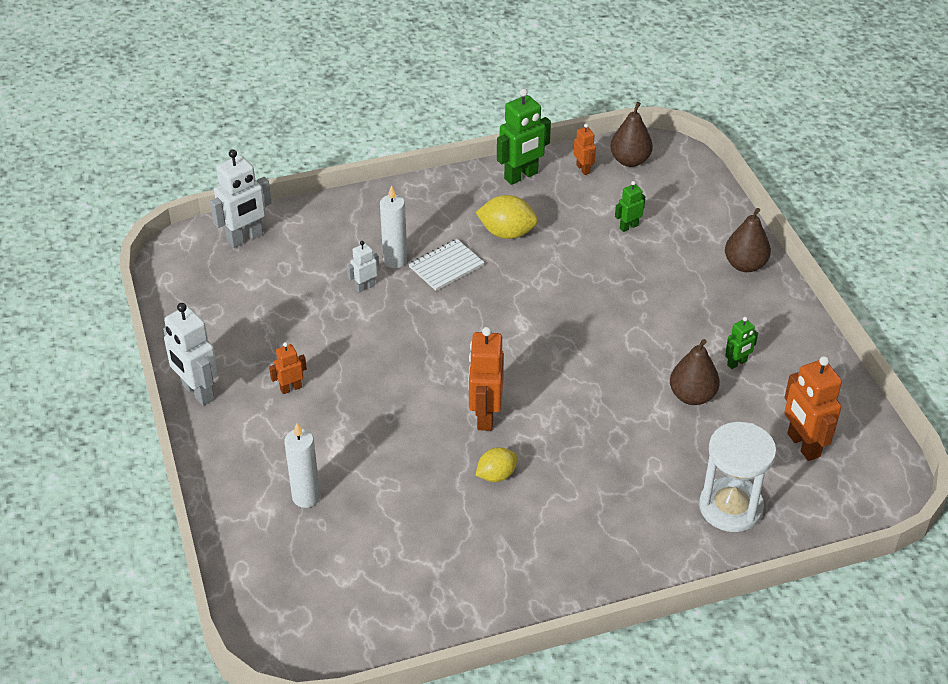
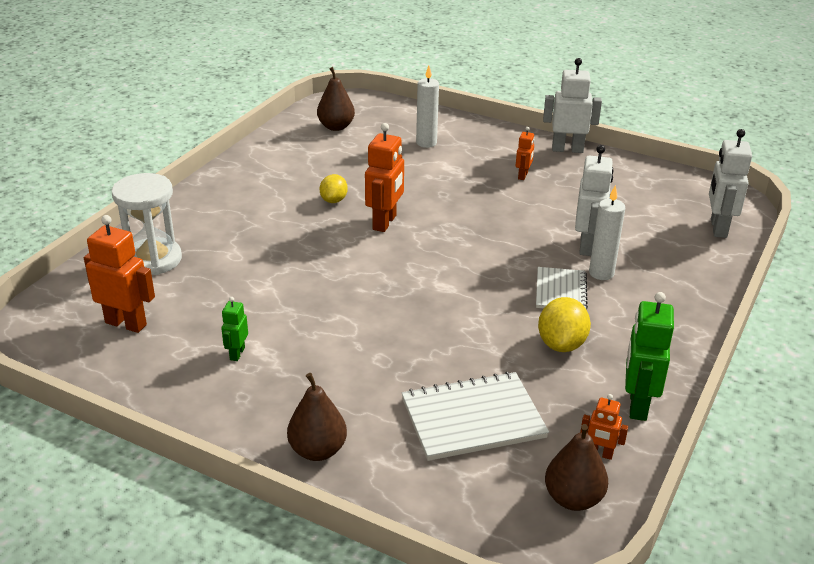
camera: 135 degrees right, 10 degrees down
(365, 287) = (587, 246): white robot -> white robot, size x1.87
(485, 416) = (385, 222): orange robot -> orange robot turned 60 degrees clockwise
(507, 233) = (561, 344): yellow lemon -> yellow lemon turned 45 degrees counterclockwise
(628, 226) = (473, 418): green robot -> white notebook
(692, 396) = (251, 310): brown pear -> brown pear (336, 127)

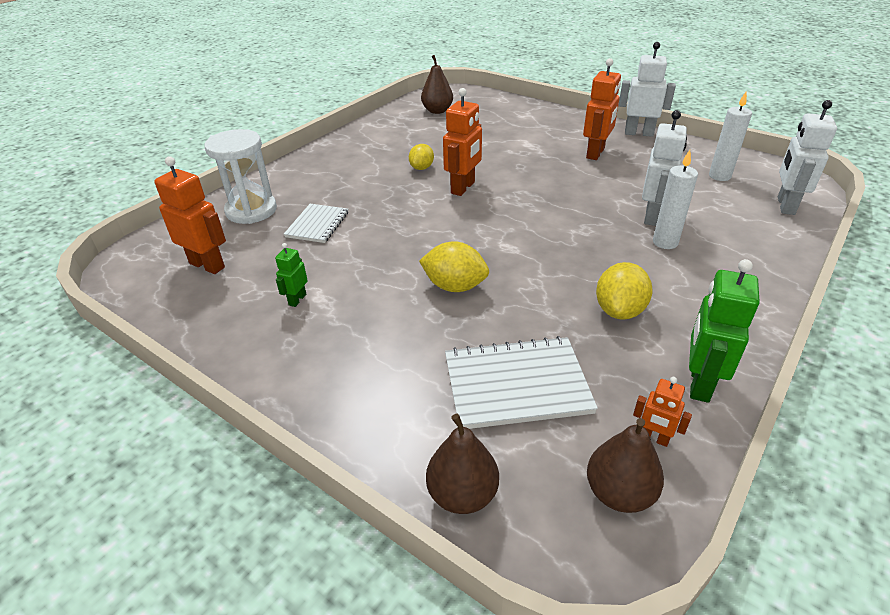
camera: 10 degrees right, 5 degrees up
(317, 450) = (347, 407): brown pear -> brown pear (462, 494)
(397, 330) = (454, 286): none -> yellow lemon
(426, 143) = (512, 125): white candle -> white candle (719, 176)
(523, 176) = (595, 153): orange robot -> orange robot, size x1.87
(560, 291) = (622, 257): white notebook -> white notebook (317, 224)

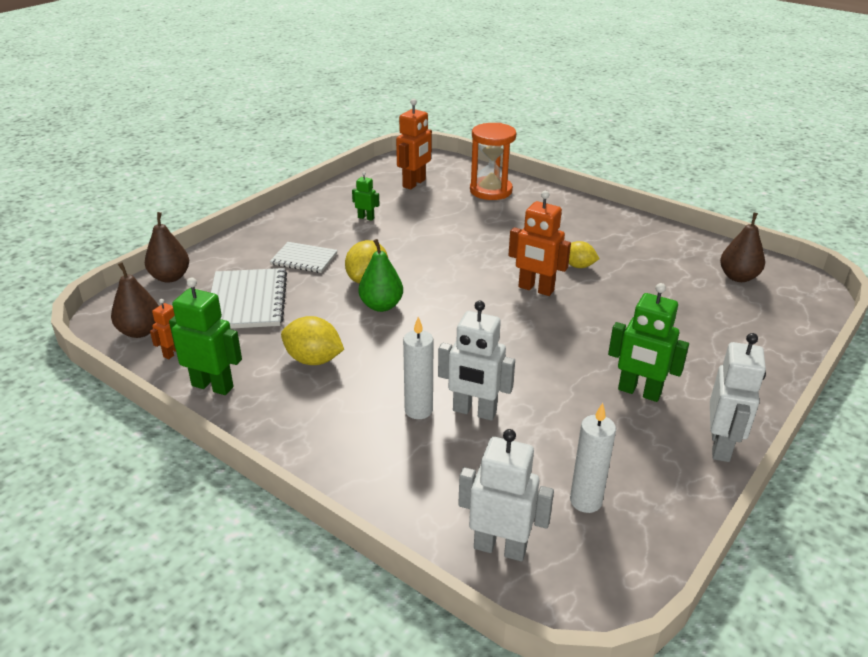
camera: 90 degrees right, 5 degrees down
(251, 210) = (491, 191): white hourglass -> orange hourglass
(317, 224) = (467, 219): white notebook -> white notebook (304, 259)
(507, 273) = (381, 306): none -> green pear
(595, 153) = (639, 392): orange robot -> green robot

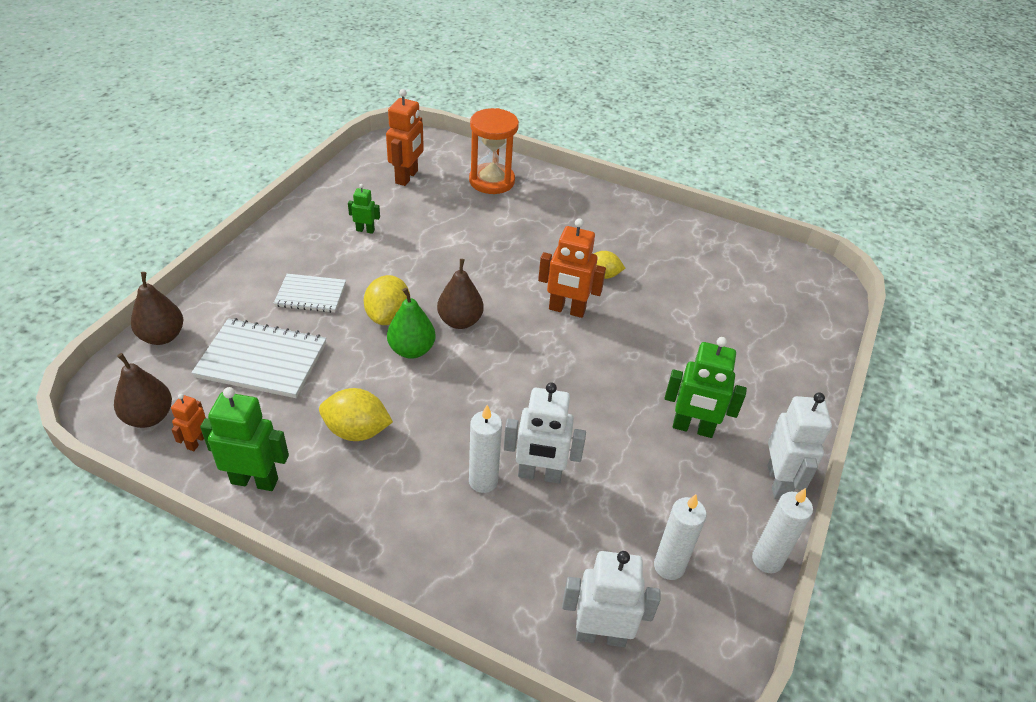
camera: 15 degrees left, 10 degrees up
(247, 301) = (262, 360): white notebook -> white notebook turned 60 degrees counterclockwise
(692, 510) = (767, 560): none -> white candle
(738, 277) = (758, 274): brown pear -> brown pear (460, 321)

